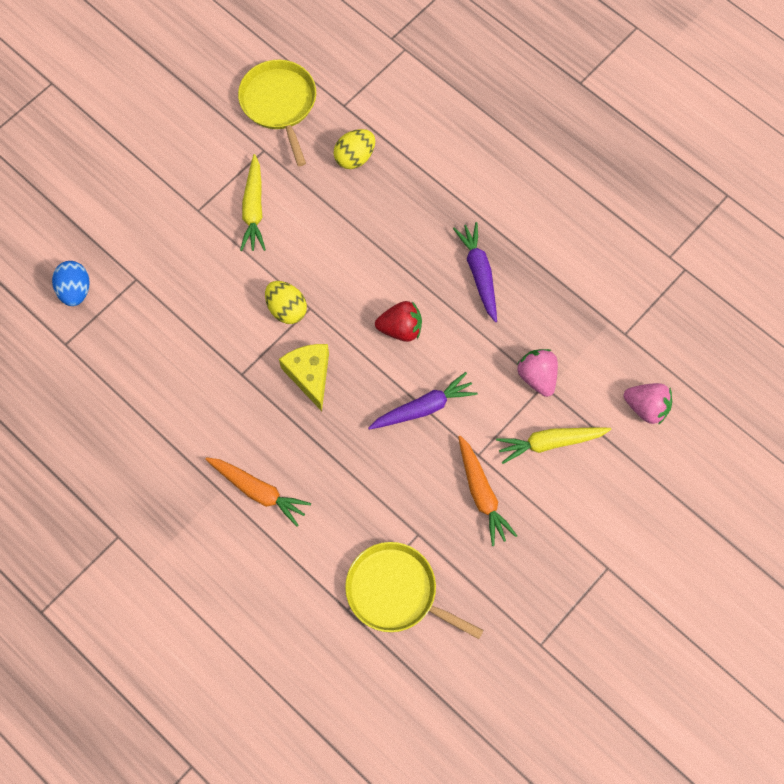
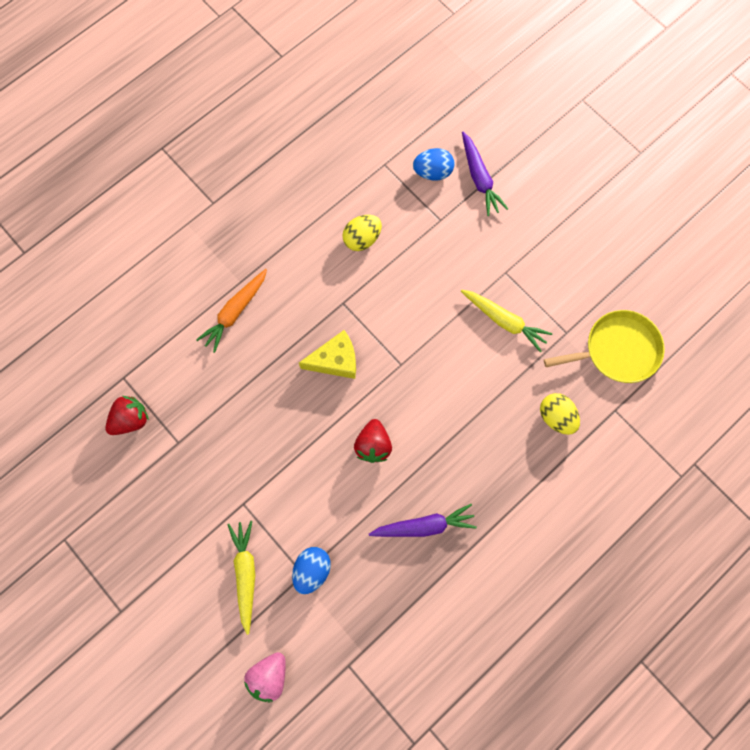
camera: 95 degrees right, 5 degrees up
(254, 209) = (504, 321): yellow carrot -> yellow carrot turned 150 degrees counterclockwise
(286, 309) = (401, 344): yellow egg -> yellow egg (362, 239)
(396, 591) = (131, 419): yellow pan -> red strawberry
(423, 408) = (293, 459): purple carrot -> purple carrot (479, 178)
(481, 494) = (206, 503): orange carrot -> none
(537, 377) = (312, 570): pink strawberry -> blue egg

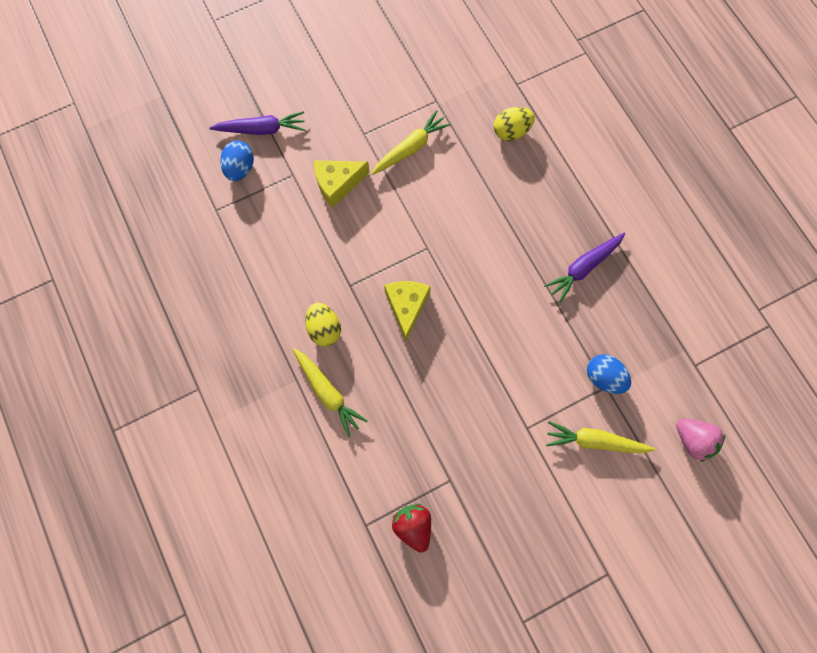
camera: 75 degrees left, 0 degrees up
(235, 312) = (328, 392): orange carrot -> yellow carrot
(362, 239) = (288, 251): yellow egg -> yellow egg (324, 329)
(373, 445) = (498, 293): red strawberry -> none
(424, 525) = (583, 267): purple carrot -> purple carrot turned 135 degrees counterclockwise
(443, 263) = (338, 184): none -> yellow cheese
(617, 350) = (463, 66): yellow pan -> none

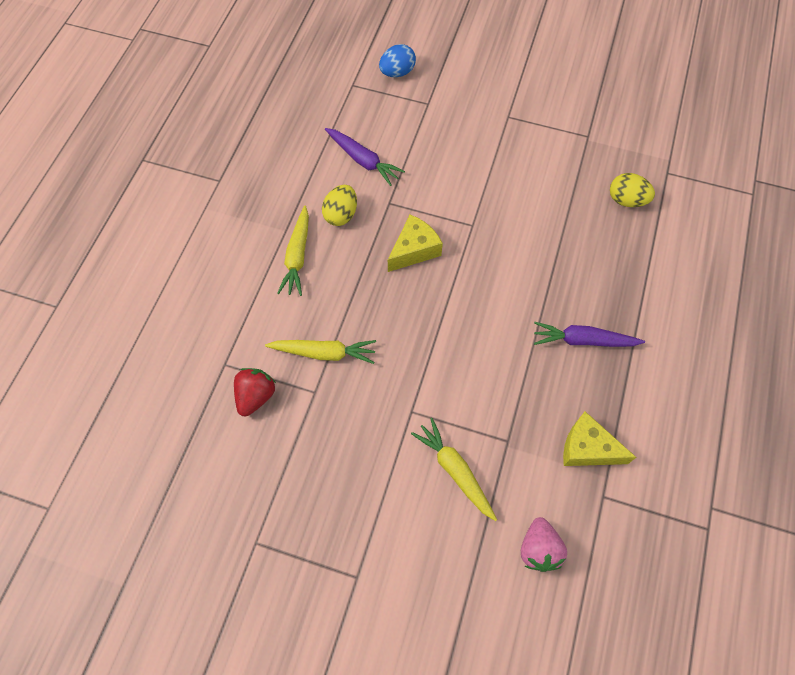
camera: 45 degrees right, 10 degrees down
(262, 129) = (438, 60): purple carrot -> purple carrot (363, 160)
(338, 184) = (453, 133): yellow cheese -> yellow cheese (587, 448)
(410, 148) = (533, 151): yellow carrot -> yellow carrot (324, 353)
(603, 377) = (513, 432): blue egg -> none

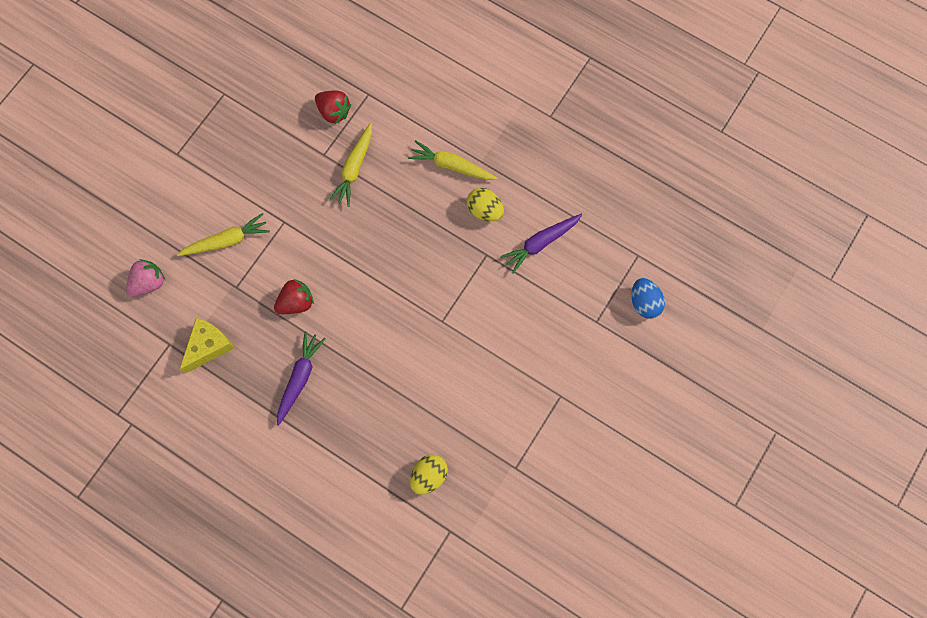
camera: 105 degrees right, 10 degrees up
(414, 250) = (430, 263): yellow cheese -> none
(502, 368) = (296, 302): none -> red strawberry
(539, 549) = (149, 283): pink strawberry -> pink strawberry turned 120 degrees clockwise

